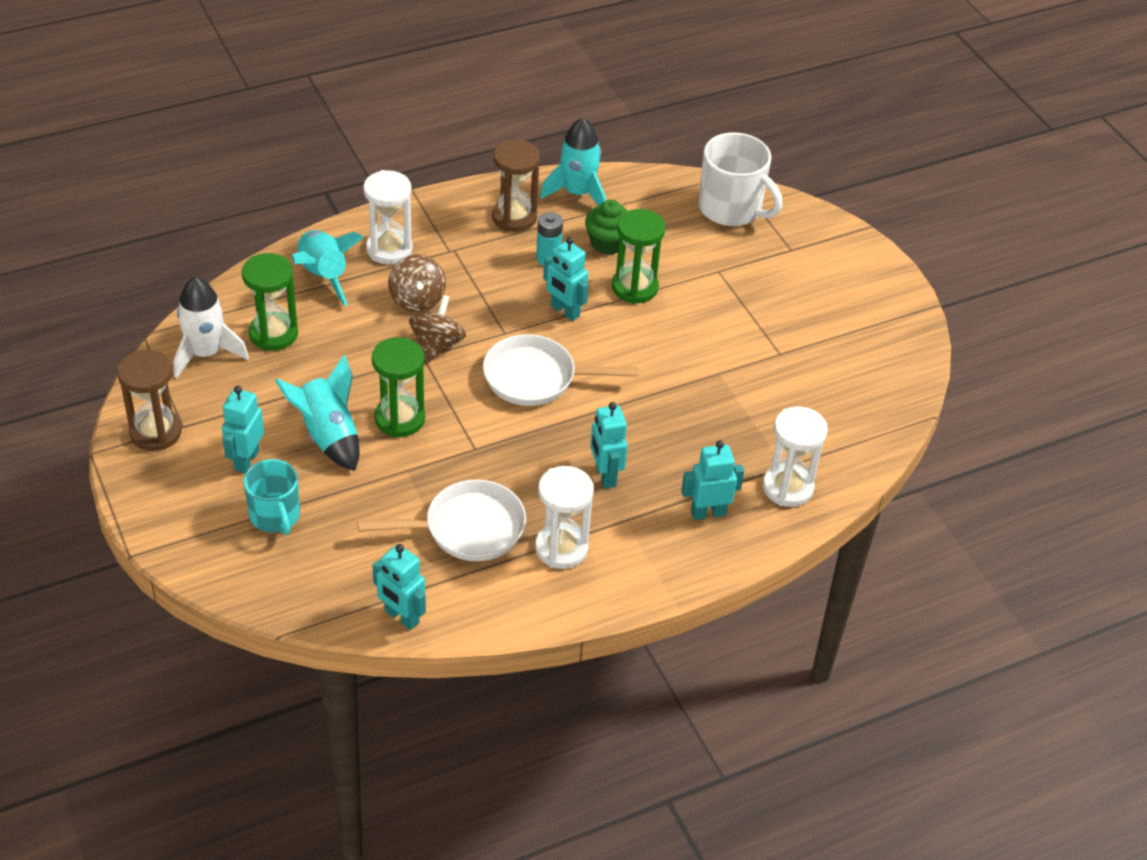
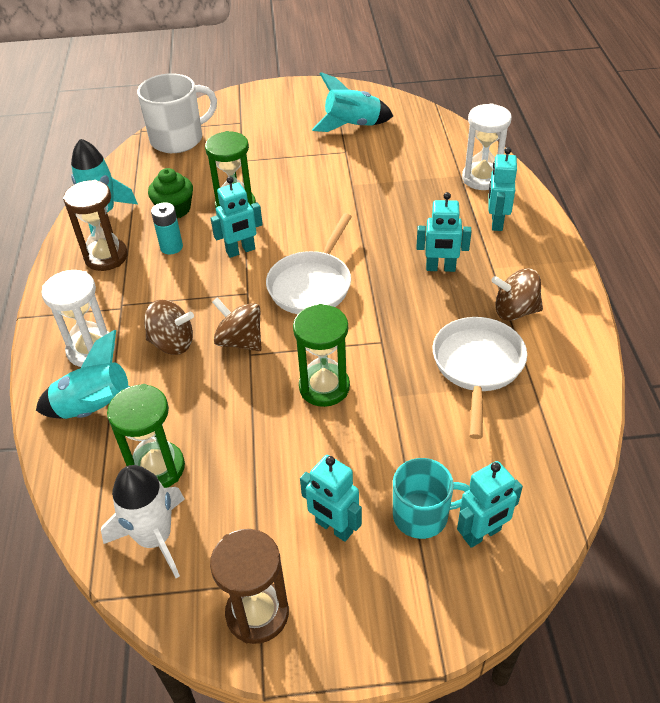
camera: 65 degrees left, 0 degrees up
(328, 436) = (325, 448): turquoise rocket -> turquoise rocket (352, 126)
(401, 617) = (576, 436): turquoise robot -> turquoise robot (482, 534)
(561, 548) = (515, 311): white hourglass -> brown spinning top

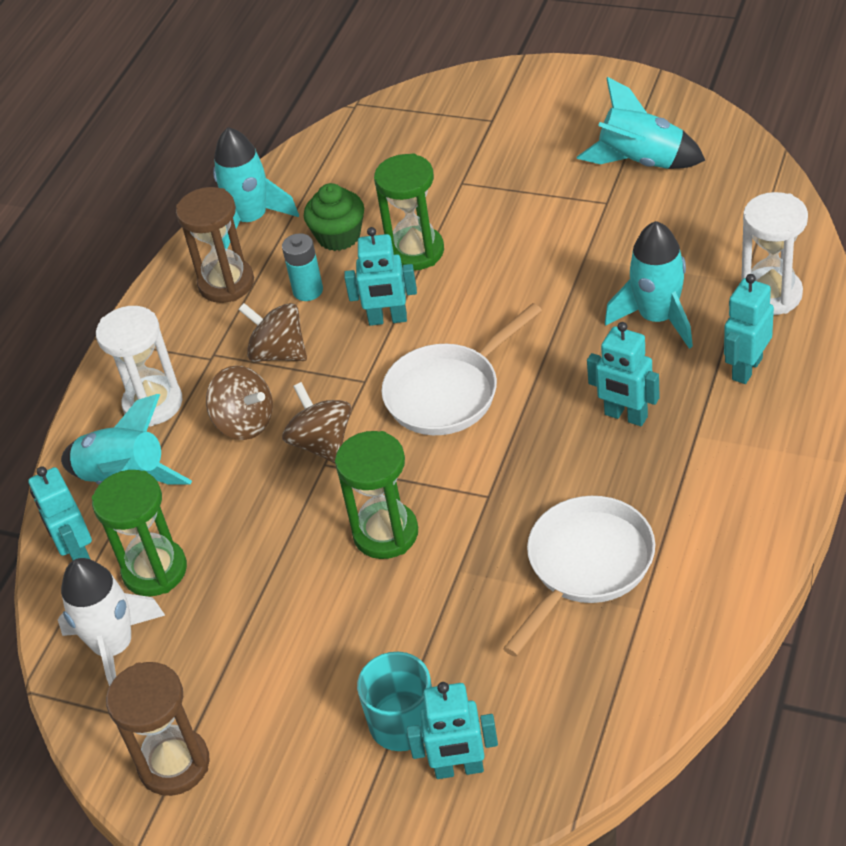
camera: 30 degrees right, 0 degrees up
(178, 139) = (397, 128): white mug -> none
(333, 527) = (302, 702): turquoise robot -> turquoise robot (77, 554)
(422, 207) = (657, 318): none -> turquoise rocket
(515, 311) = (684, 506): brown spinning top -> brown spinning top (278, 353)

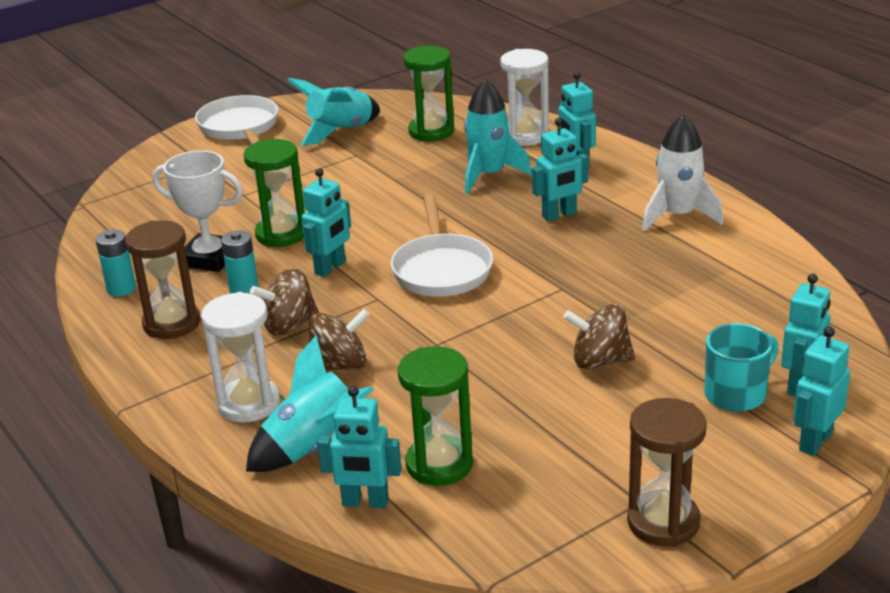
camera: 60 degrees left, 15 degrees down
(115, 647) = (499, 515): white rocket -> white rocket (678, 215)
(251, 220) = (121, 289): turquoise rocket -> turquoise battery
(322, 443) = (414, 337): brown spinning top -> brown spinning top (600, 361)
(339, 236) = (209, 258): green cupcake -> white trophy
(370, 822) = (815, 442): none -> turquoise robot
(385, 533) = (543, 341): green hourglass -> green hourglass (431, 131)
(586, 565) = (673, 274): white pan -> white pan (240, 128)

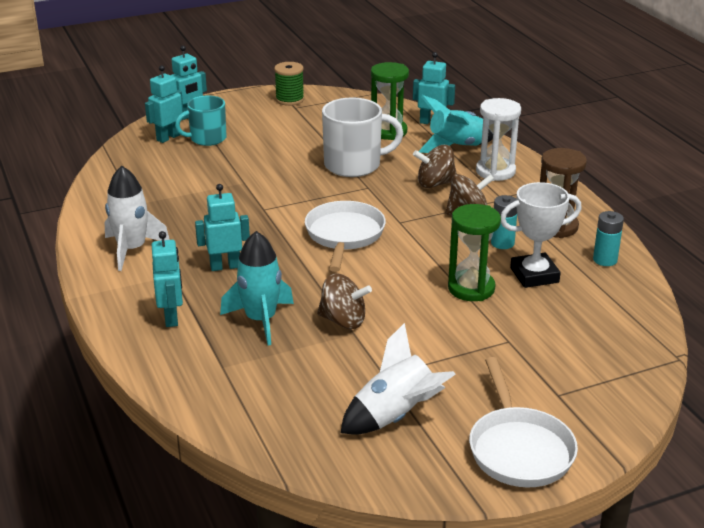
camera: 170 degrees left, 0 degrees up
(209, 258) = (534, 275): white trophy -> white trophy turned 45 degrees counterclockwise
(330, 268) = (431, 250): turquoise robot -> none
(340, 131) = (395, 416): turquoise rocket -> white rocket
(431, 131) = (291, 394): green hourglass -> none
(471, 380) = (354, 165): none -> white mug
(526, 136) = (194, 366): white hourglass -> none
(600, 361) = (270, 164): brown spinning top -> brown spinning top (343, 321)
(663, 522) = (289, 100): brown hourglass -> green spool

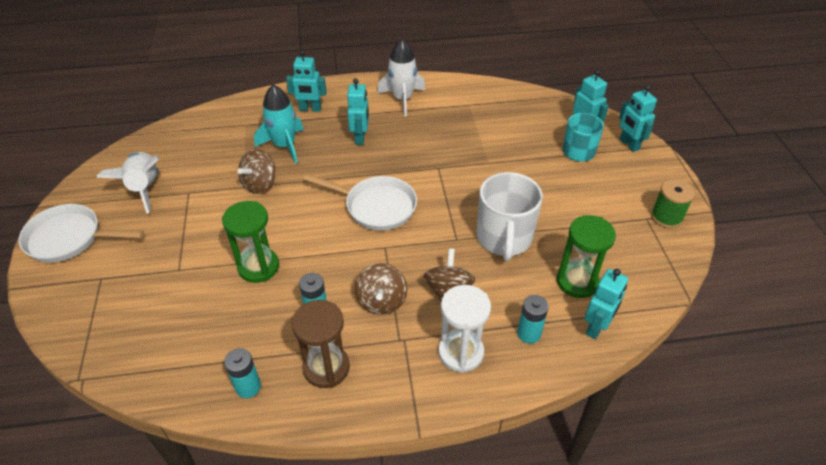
camera: 105 degrees right, 15 degrees up
(456, 147) = (529, 333): turquoise rocket -> turquoise battery
(534, 275) = (253, 318): white trophy -> none

